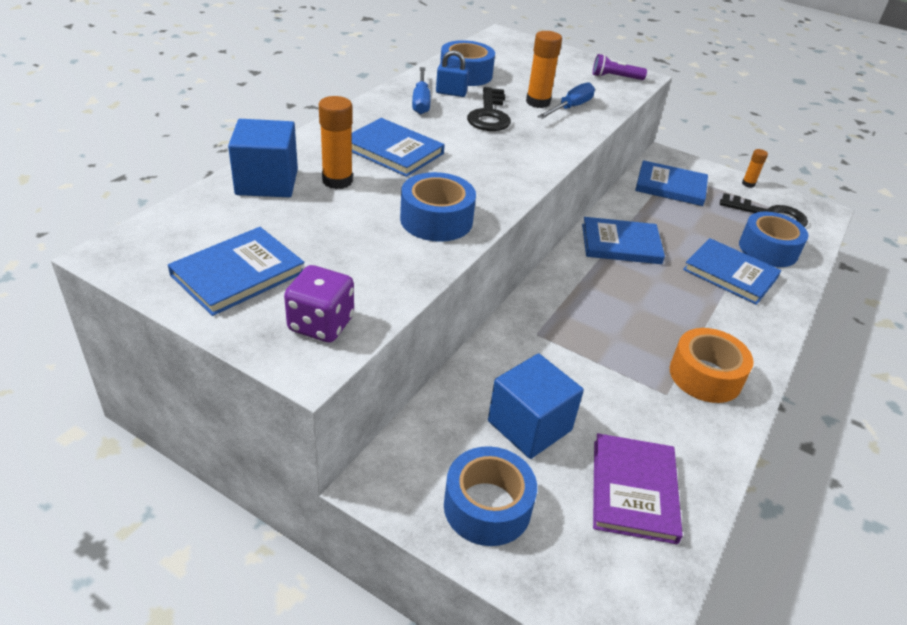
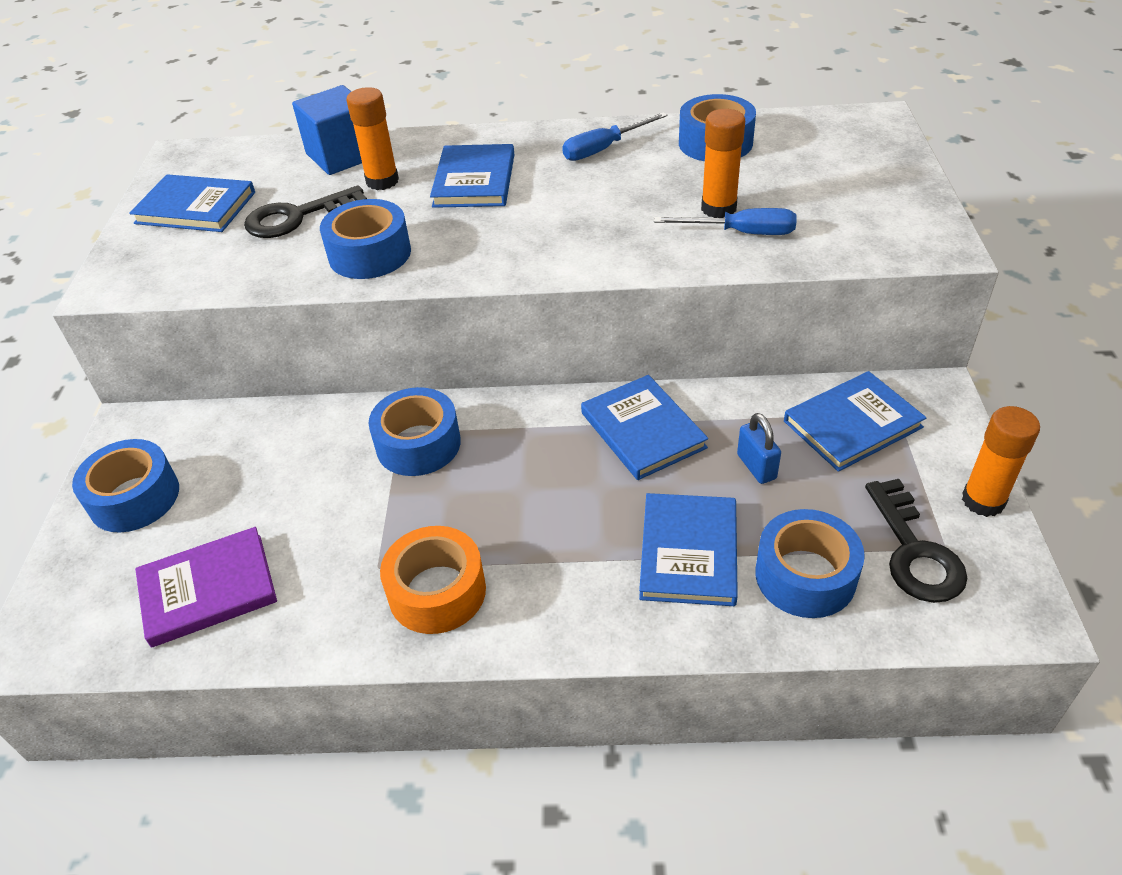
camera: 65 degrees right, 5 degrees up
(321, 324) = (157, 270): purple dice -> none
(451, 93) = (651, 155): blue padlock -> blue padlock (756, 466)
(489, 115) = (635, 194): black key -> black key (297, 217)
(529, 425) = (254, 483): blue cube -> none
(557, 330) = (418, 444): none -> blue tape
(615, 77) = (897, 230): purple flashlight -> none
(670, 186) = (852, 424): blue book -> blue book turned 75 degrees clockwise
(748, 184) = (983, 501): orange glue stick -> orange glue stick, size x1.71

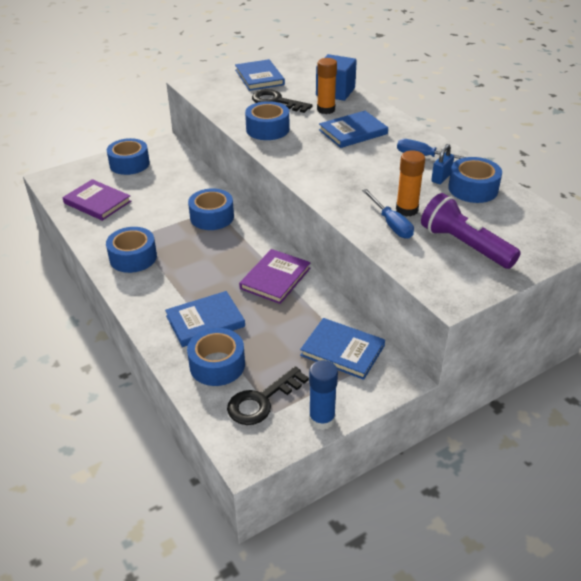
camera: 55 degrees right, 5 degrees down
(437, 591) = (133, 257): orange tape -> blue tape
(643, 430) = (275, 278): blue book -> purple book
(756, 466) = (280, 325): blue padlock -> blue padlock (441, 178)
(834, 195) = (464, 245): none -> purple flashlight
(983, 501) = (322, 419): orange glue stick -> blue glue stick

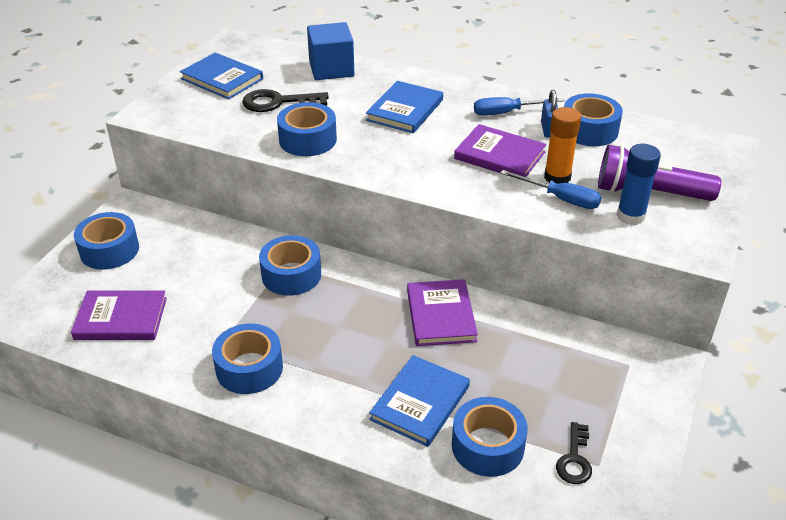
camera: 35 degrees left, 0 degrees up
(262, 400) = (574, 459): black key -> black key, size x0.65
(322, 419) = (649, 445): blue glue stick -> blue glue stick (630, 216)
(326, 109) = (345, 94): orange glue stick -> none
(342, 351) = (590, 361): blue book -> none
(383, 181) = (499, 155): none -> purple book

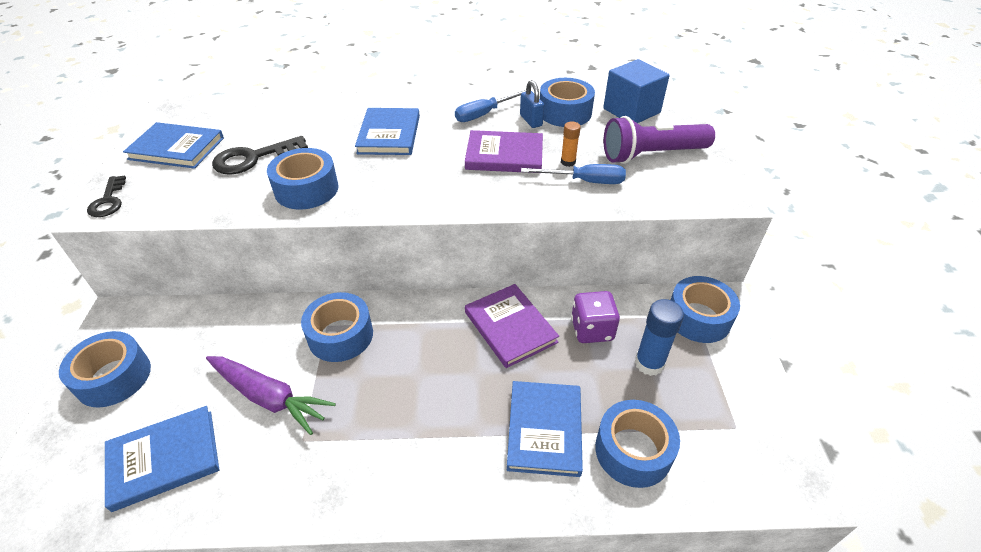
camera: 25 degrees left, 5 degrees up
(121, 318) = (164, 459): purple book -> blue book
(213, 302) = (269, 397): none -> purple carrot
(249, 368) = (348, 462): blue tape -> blue tape (698, 318)
(331, 69) = (292, 112): blue cube -> blue cube (631, 111)
(516, 342) = (592, 330): none -> purple dice
(557, 177) = (568, 162): orange glue stick -> orange glue stick, size x0.58
(574, 459) = (713, 430): black key -> black key (108, 201)
(630, 216) = (653, 180): blue glue stick -> blue glue stick (649, 363)

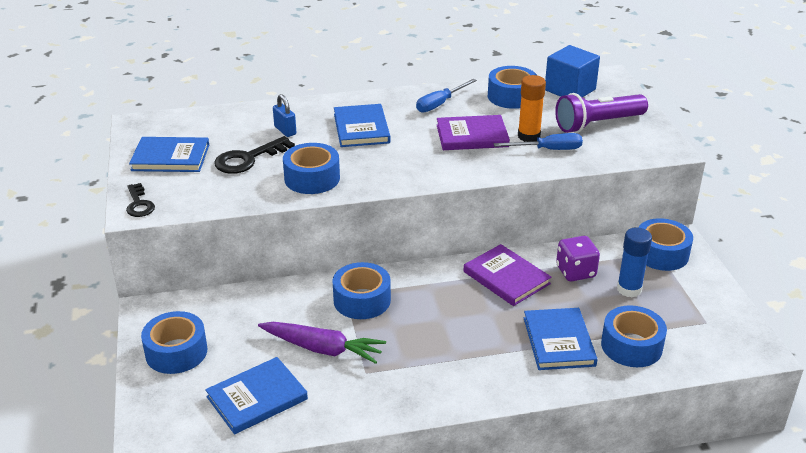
camera: 10 degrees left, 10 degrees down
(531, 121) = (484, 106): blue padlock -> blue padlock (285, 130)
(568, 162) = (529, 136): orange glue stick -> orange glue stick, size x1.71

